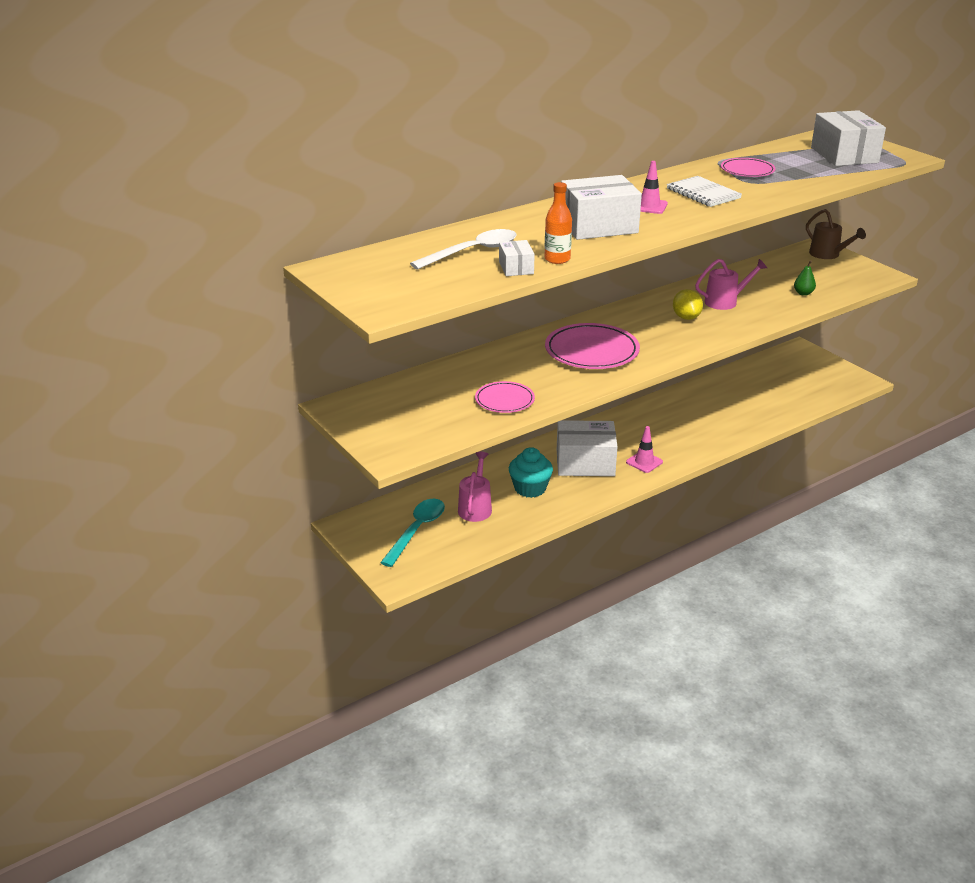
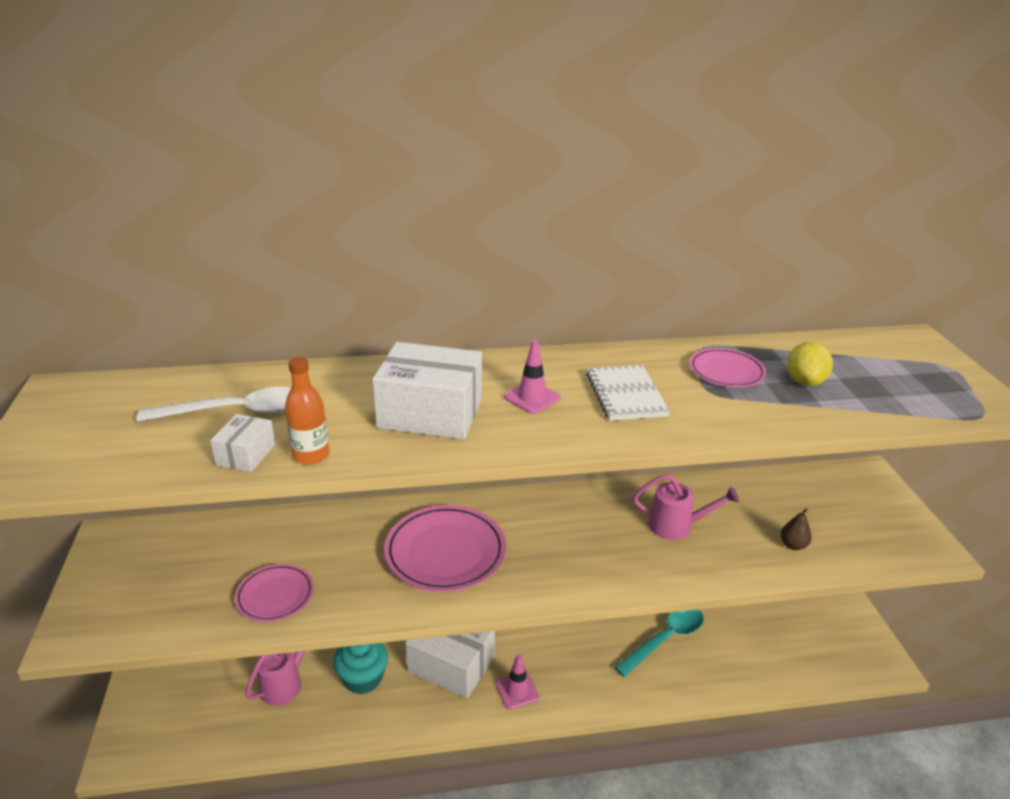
camera: 25 degrees right, 0 degrees up
(417, 530) = (202, 691): turquoise spoon -> turquoise spoon (665, 639)
(686, 317) = (605, 536): yellow lemon -> yellow lemon (804, 382)
(803, 293) = (793, 545): green pear -> brown pear
(828, 255) = (875, 491): brown watering can -> none
(844, 155) = (894, 378): white box -> none

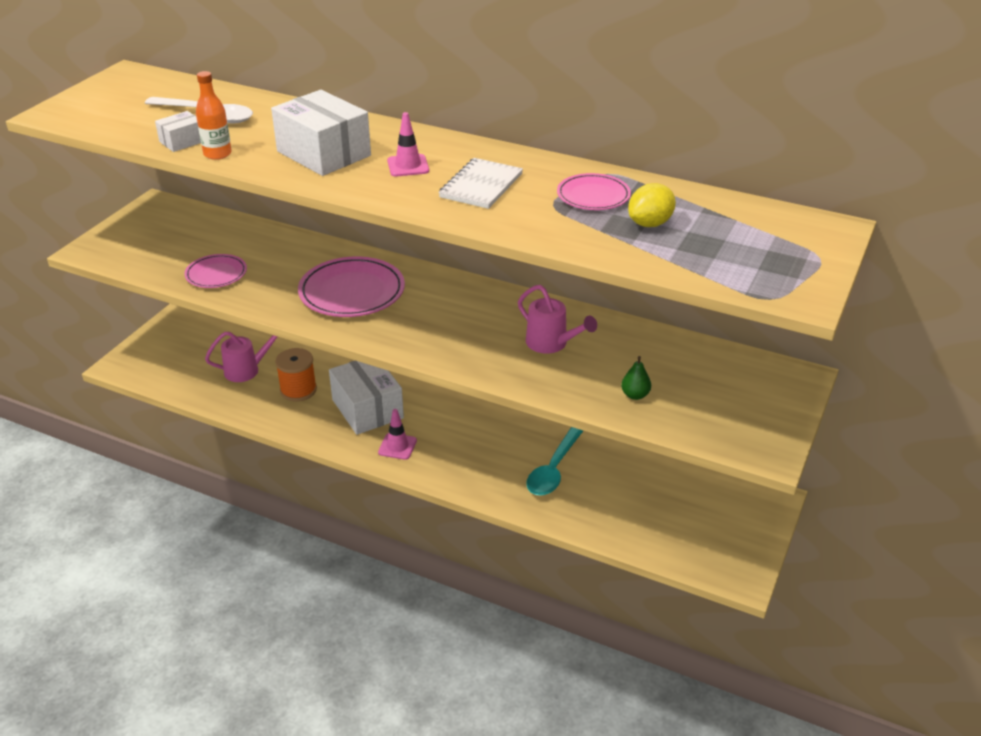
camera: 35 degrees right, 5 degrees up
(363, 678) = (298, 390): turquoise cupcake -> orange spool
(665, 639) = (554, 468): turquoise spoon -> turquoise spoon turned 120 degrees clockwise
(793, 545) = (635, 395): brown pear -> green pear

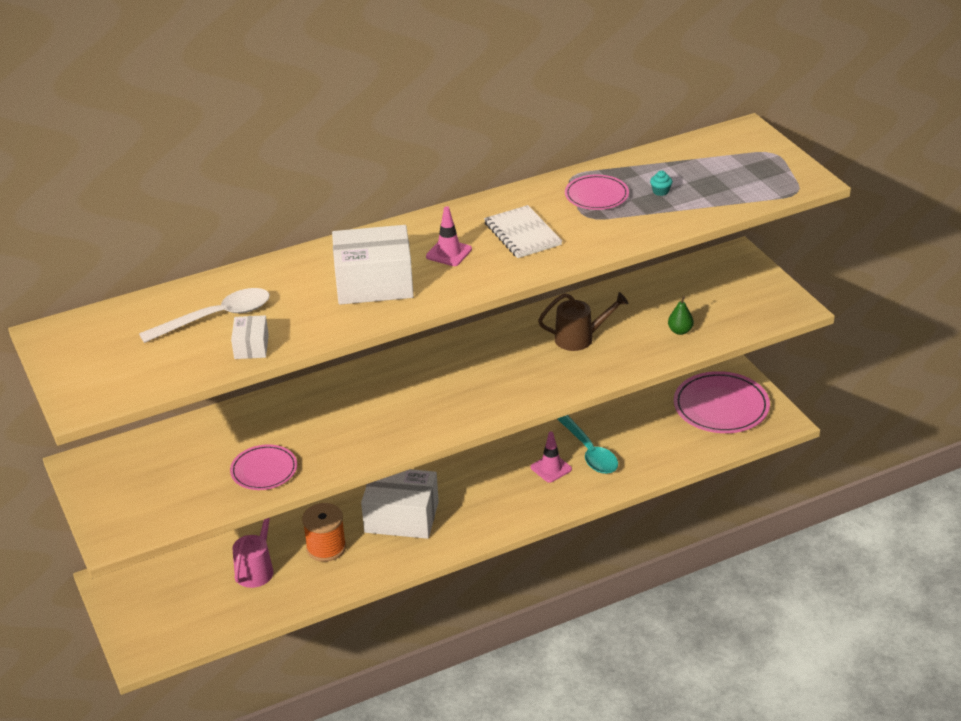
camera: 50 degrees left, 0 degrees up
(217, 154) = (302, 336): orange bottle -> none
(352, 292) = (390, 405): pink plate -> pink plate (721, 407)
(397, 446) = (469, 521): pink traffic cone -> pink traffic cone (551, 468)
(552, 344) = (580, 338): pink watering can -> brown watering can
(650, 224) = (660, 191): yellow lemon -> turquoise cupcake

